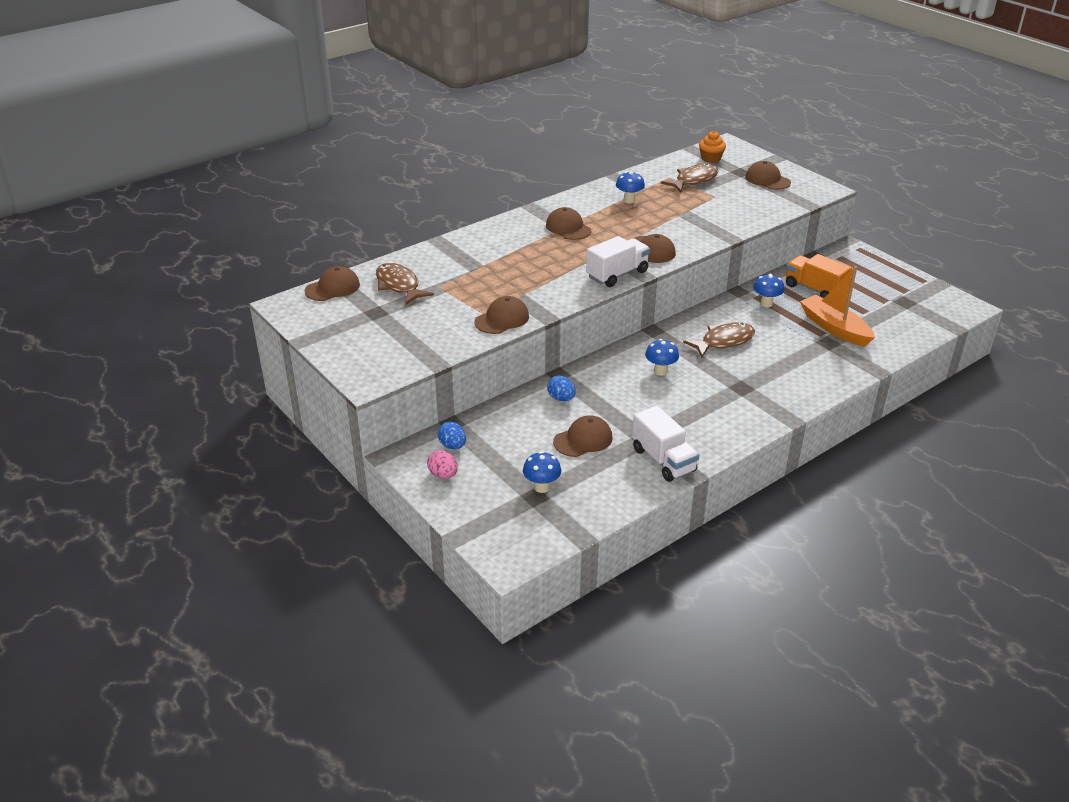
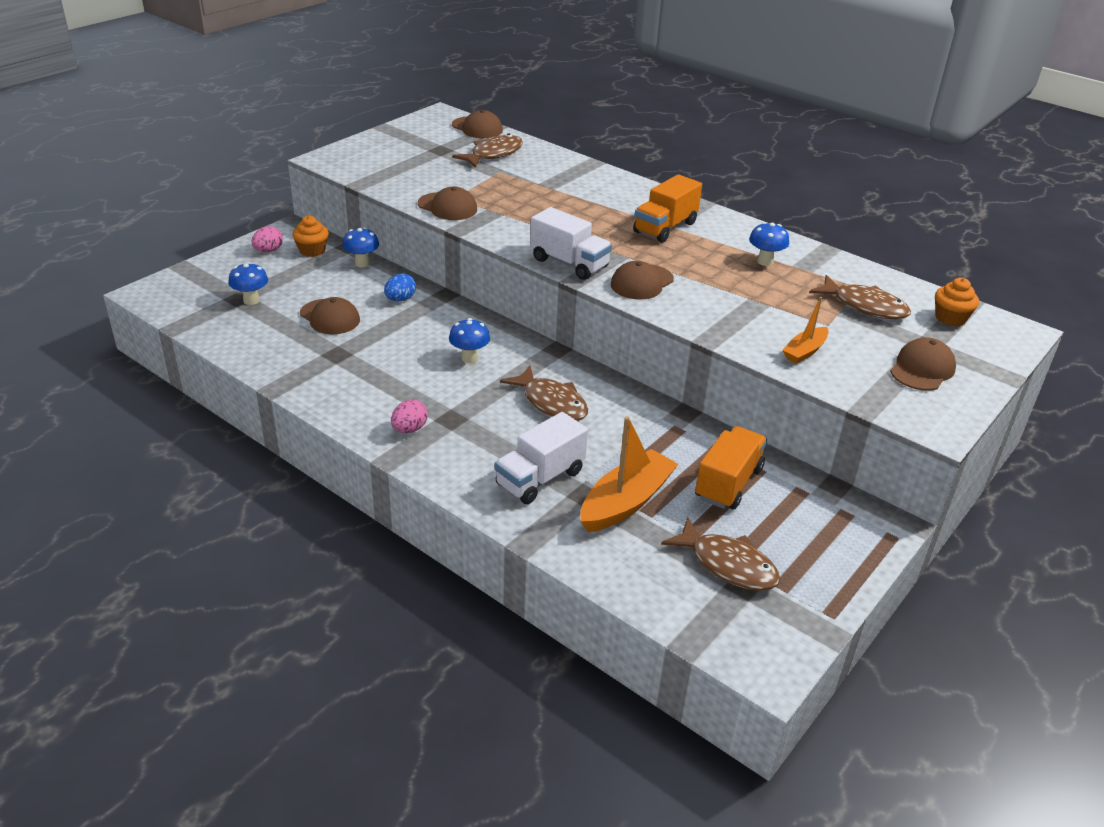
camera: 75 degrees right, 0 degrees up
(452, 446) = (312, 250): blue egg -> orange cupcake
(568, 228) = (665, 227): brown cap -> orange truck
(663, 460) = (299, 368): white truck -> white truck (540, 478)
(747, 210) = (804, 351): none -> orange boat
(754, 408) = (409, 429): none -> pink egg
(766, 304) = (663, 437): blue mushroom -> blue mushroom (362, 263)
(889, 303) = (727, 565): none -> brown fish

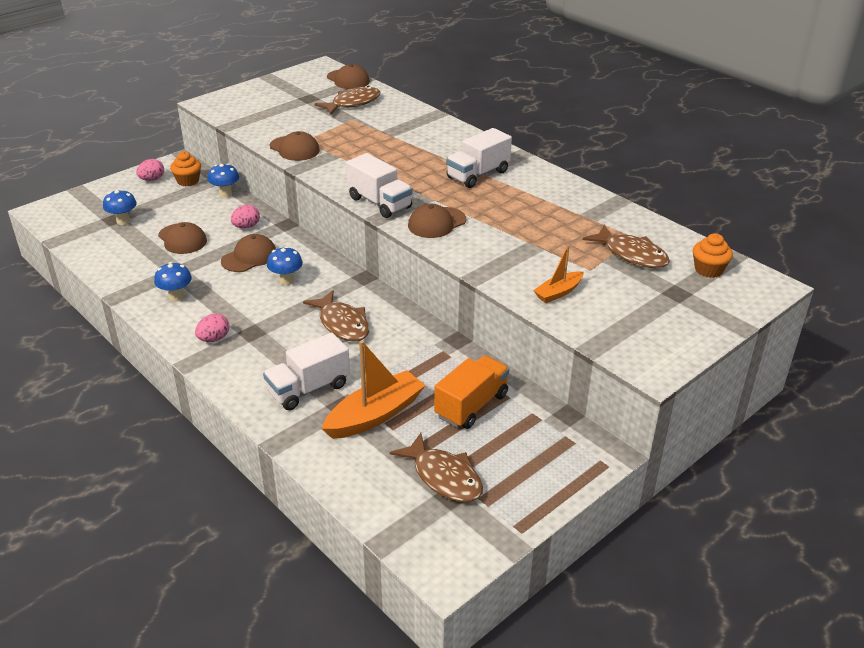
camera: 10 degrees right, 0 degrees up
(400, 299) = (246, 227): blue egg -> pink egg
(665, 227) = (478, 175): orange truck -> white truck
(765, 261) = (556, 209): blue mushroom -> blue mushroom (176, 297)
(922, 369) = (661, 315): brown cap -> brown cap (249, 257)

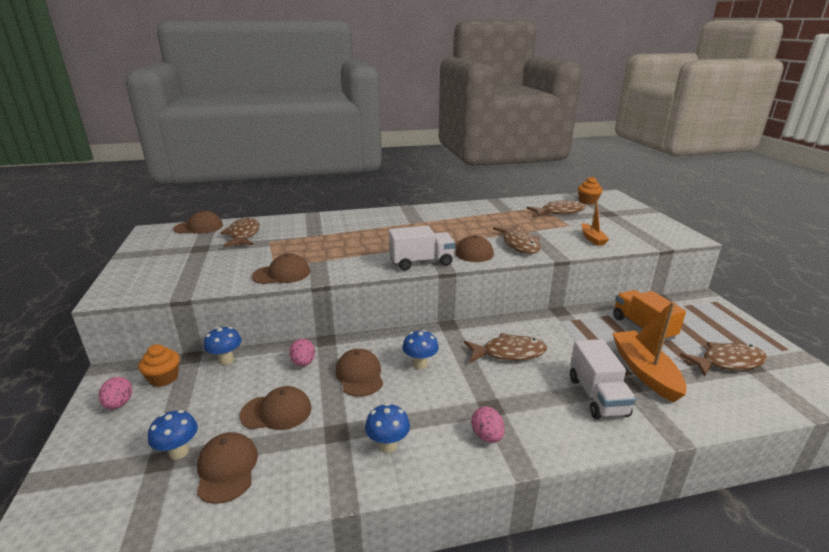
camera: 60 degrees left, 10 degrees down
(119, 244) = (227, 469): none -> brown cap
(478, 175) = (419, 224): white truck -> none
(484, 247) = (519, 245): none -> brown fish

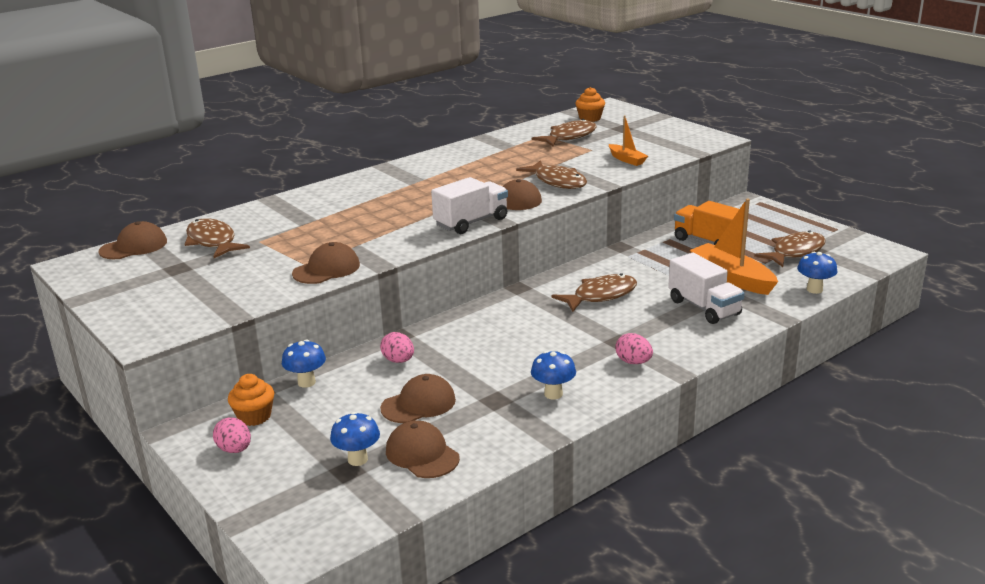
camera: 25 degrees left, 0 degrees up
(359, 375) = (470, 353): brown cap -> none
(420, 364) = (522, 328): blue mushroom -> blue mushroom (814, 289)

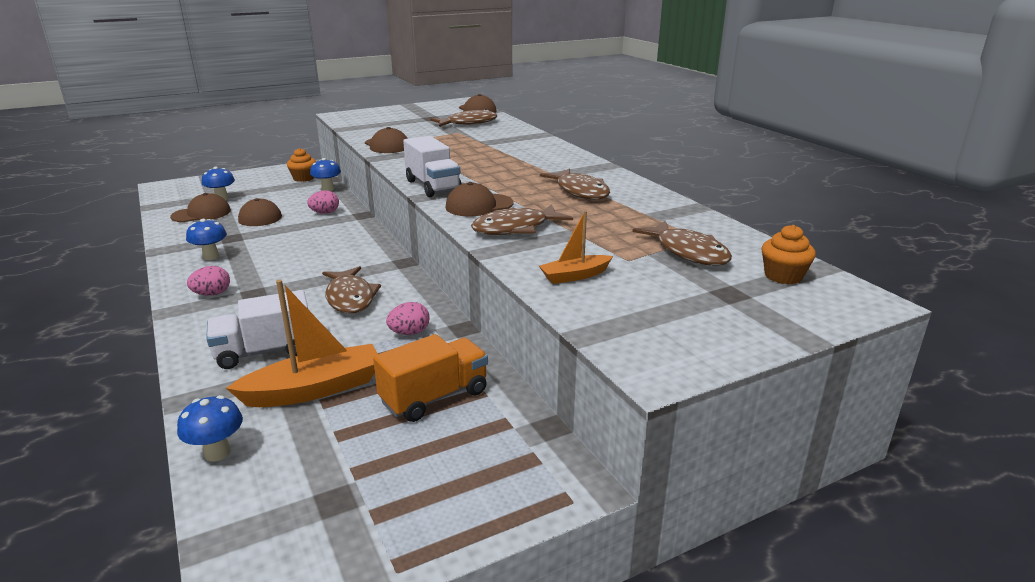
camera: 100 degrees right, 0 degrees up
(235, 449) = (274, 175): pink egg -> pink egg (409, 333)
(795, 252) = (343, 474): brown fish -> brown fish (580, 191)

